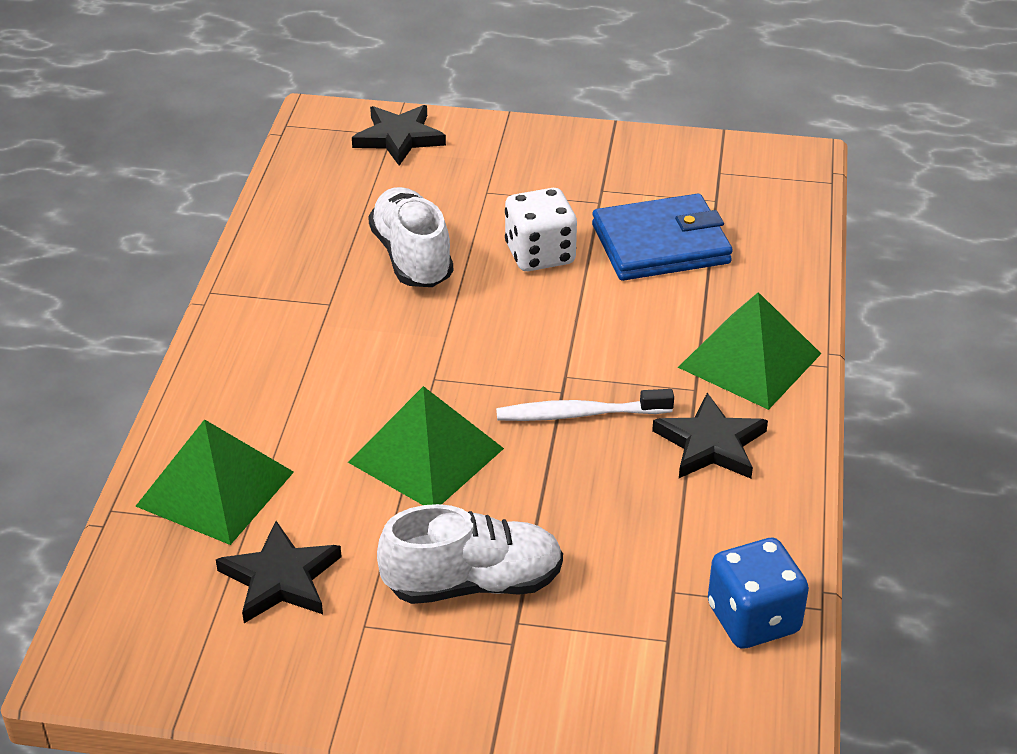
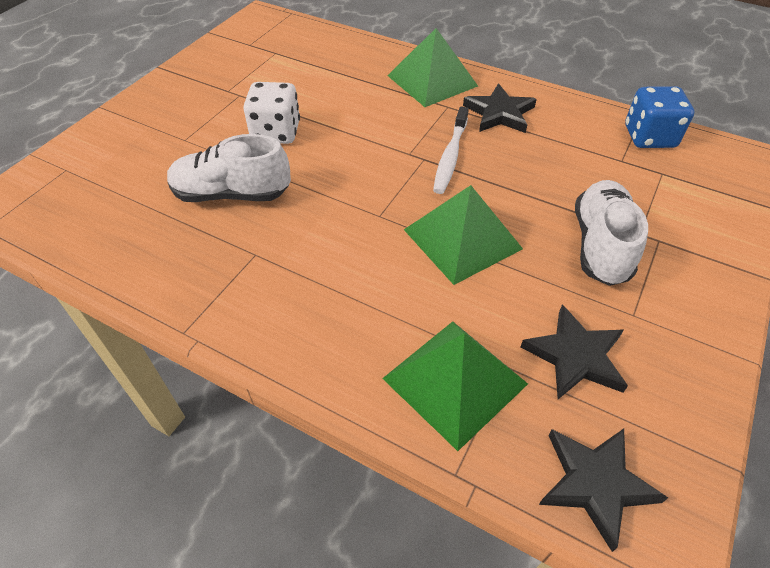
camera: 70 degrees left, 10 degrees up
(399, 138) = (75, 167): black star -> black star (595, 484)
(660, 244) = (303, 82): blue wallet -> none

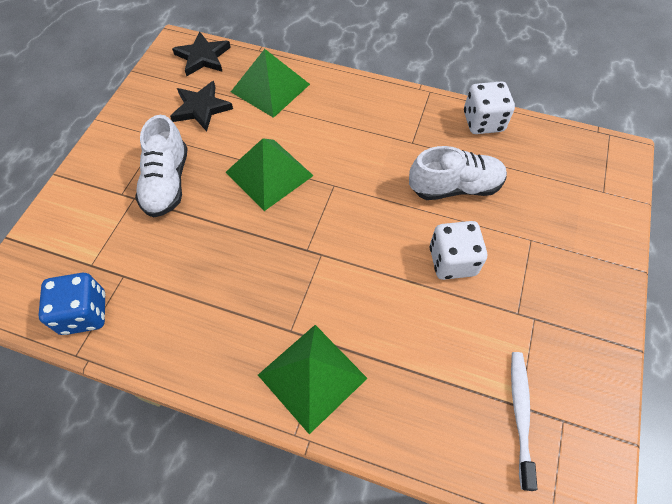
camera: 170 degrees right, 10 degrees up
(137, 268) = (483, 122): none -> white dice
(450, 156) = (283, 255): white toothbrush -> white toothbrush (520, 414)
(499, 113) = (234, 327): black star -> none

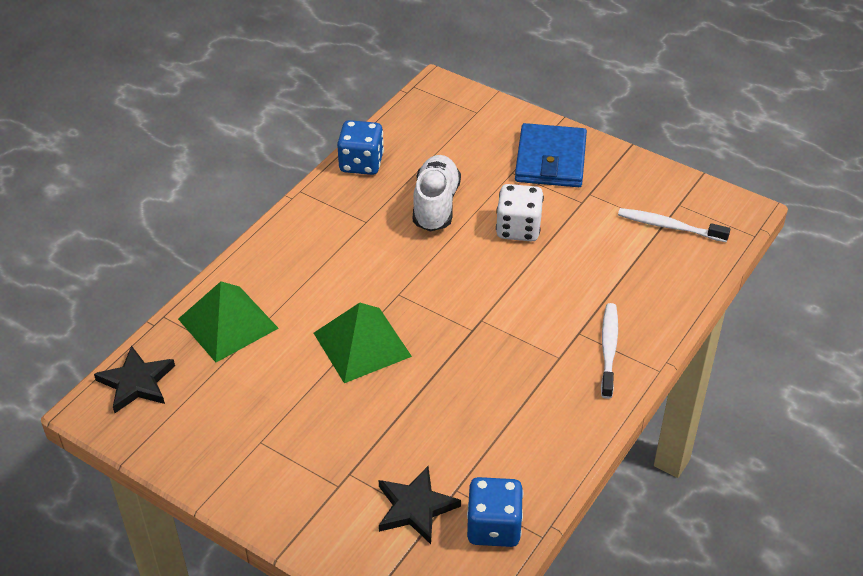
camera: 75 degrees left, 15 degrees down
(167, 182) = (338, 439): white shoe -> none
(201, 108) = (231, 394): black star -> black star (415, 507)
(312, 376) = (608, 349): green pyramid -> white toothbrush
(483, 122) = (361, 163): white dice -> blue dice
(568, 271) = (550, 160): none -> blue wallet

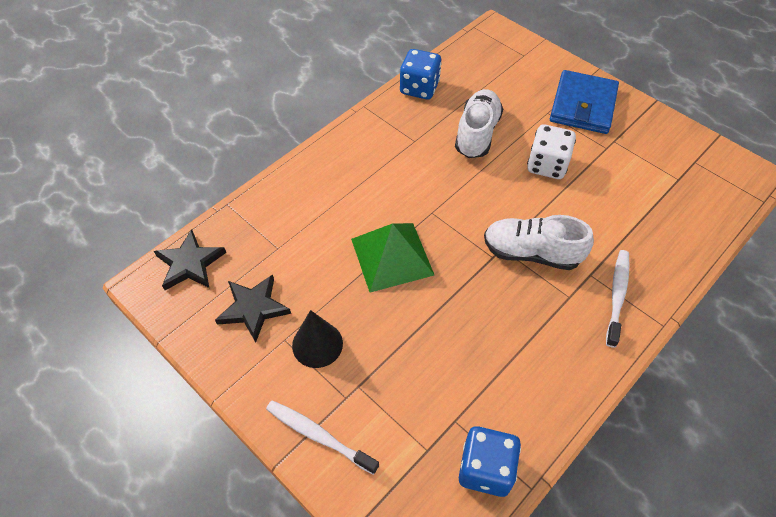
camera: 10 degrees right, 10 degrees up
(228, 323) = (279, 219): green pyramid -> none
(297, 441) = (317, 344): none -> black cone
(415, 507) = (414, 434): black star -> black star (253, 308)
(513, 320) = (531, 253): none -> white shoe
(669, 226) = (684, 182): white toothbrush -> white toothbrush (318, 436)

